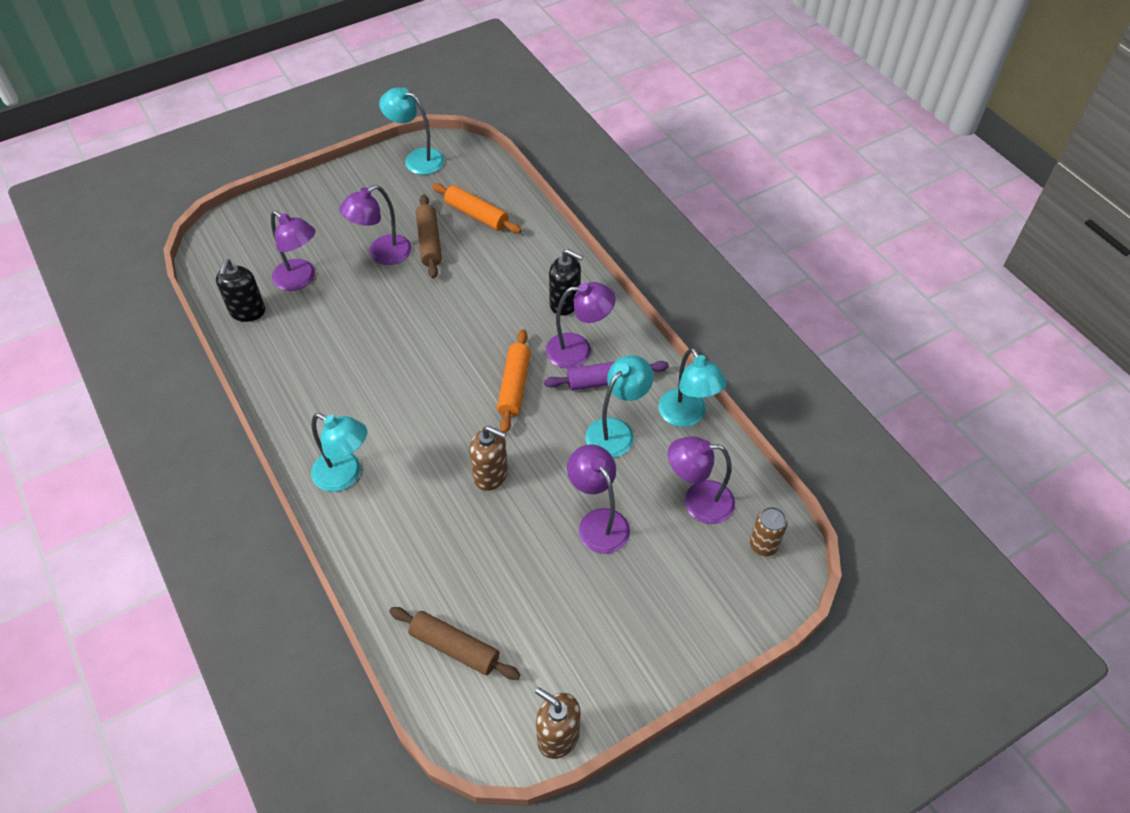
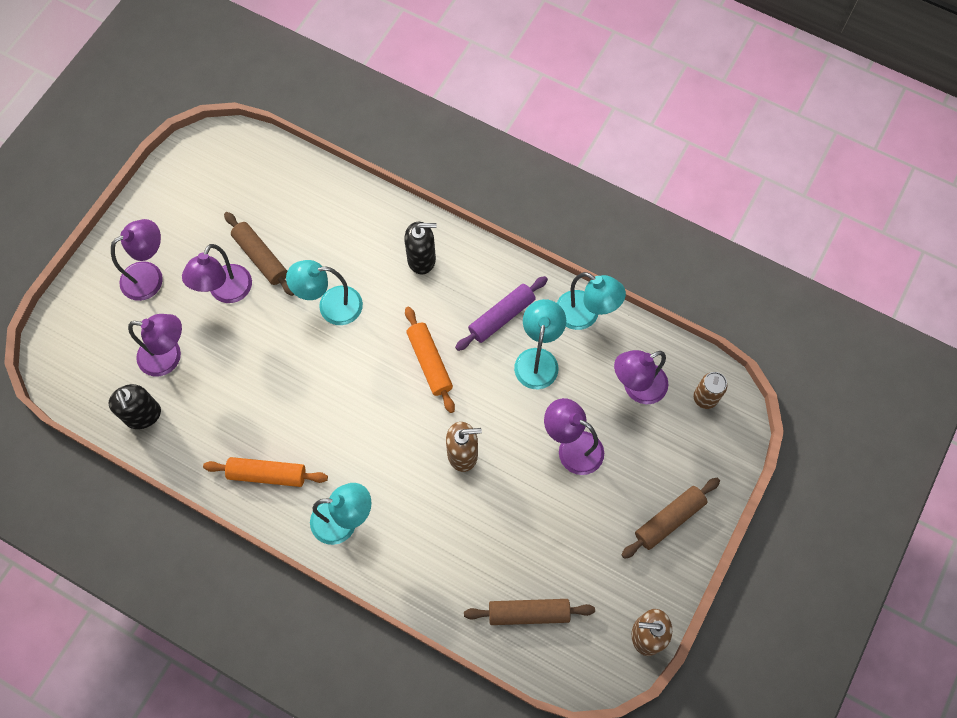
camera: 30 degrees left, 15 degrees up
(417, 159) = (187, 172): turquoise lamp -> turquoise lamp (331, 306)
(476, 215) = (285, 207): orange rolling pin -> orange rolling pin (267, 474)
(578, 350) = (461, 300): purple lamp -> purple lamp (150, 276)
(653, 638) = (669, 519): none -> brown rolling pin

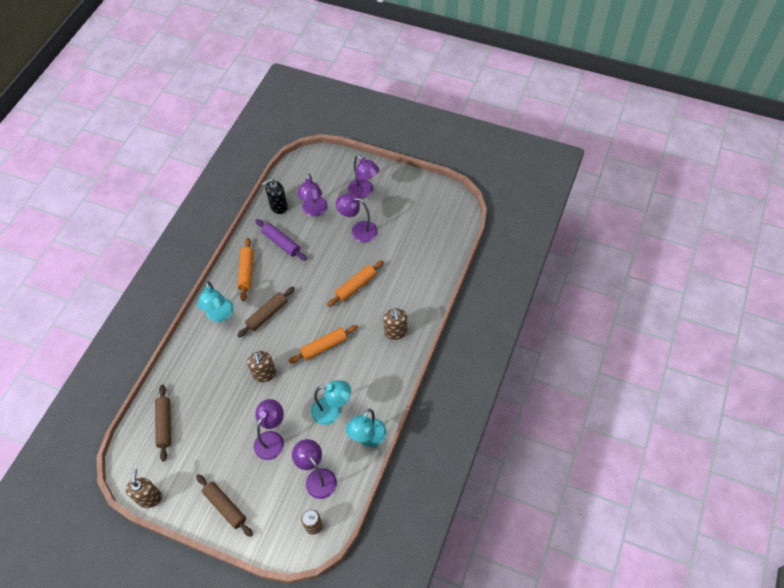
camera: 85 degrees right, 10 degrees down
(261, 257) = (384, 244): brown rolling pin -> brown rolling pin (267, 314)
(331, 306) = (356, 286): turquoise lamp -> orange rolling pin
(421, 259) = (395, 332): black soap dispenser -> brown soap dispenser
(501, 317) = (360, 385): purple rolling pin -> purple rolling pin (281, 243)

